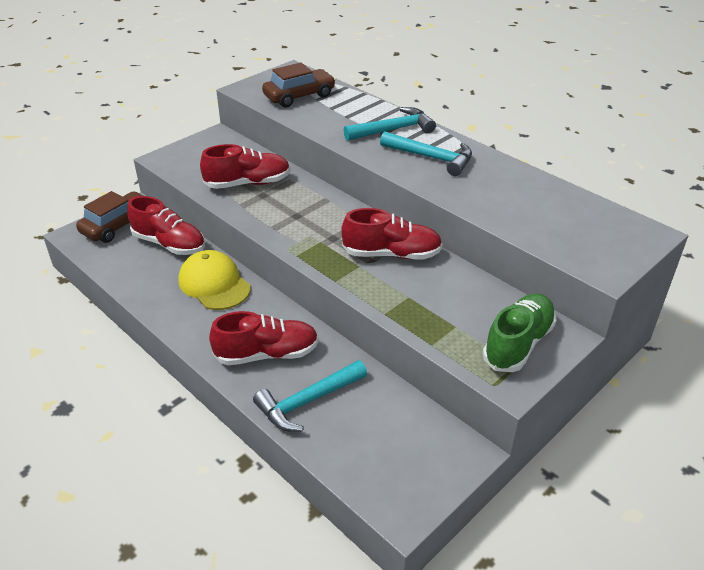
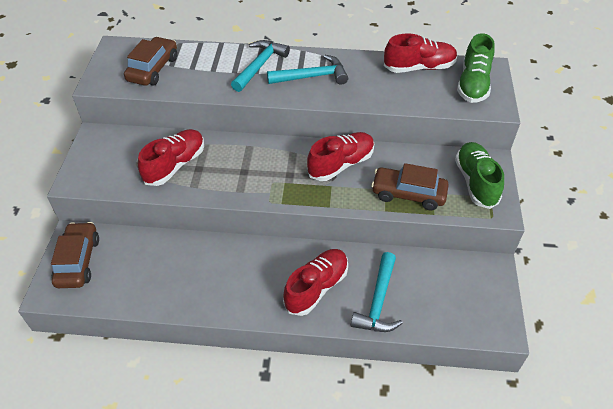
camera: 40 degrees left, 10 degrees up
(169, 244) = (143, 250): red shoe -> red shoe (419, 67)
(214, 284) = (218, 260): yellow cap -> none
(427, 313) = (408, 194): none -> brown car
(605, 238) = (473, 84): none -> green shoe

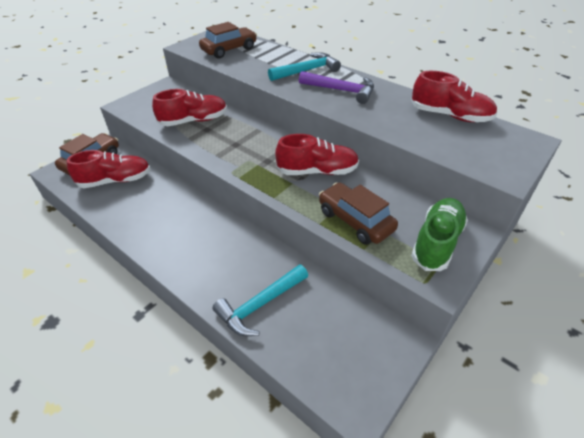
camera: 35 degrees right, 5 degrees down
(312, 77) = (341, 90): turquoise hammer -> purple hammer
(316, 287) = (221, 263): red shoe -> red shoe (115, 180)
(473, 84) = (497, 147): green shoe -> none

